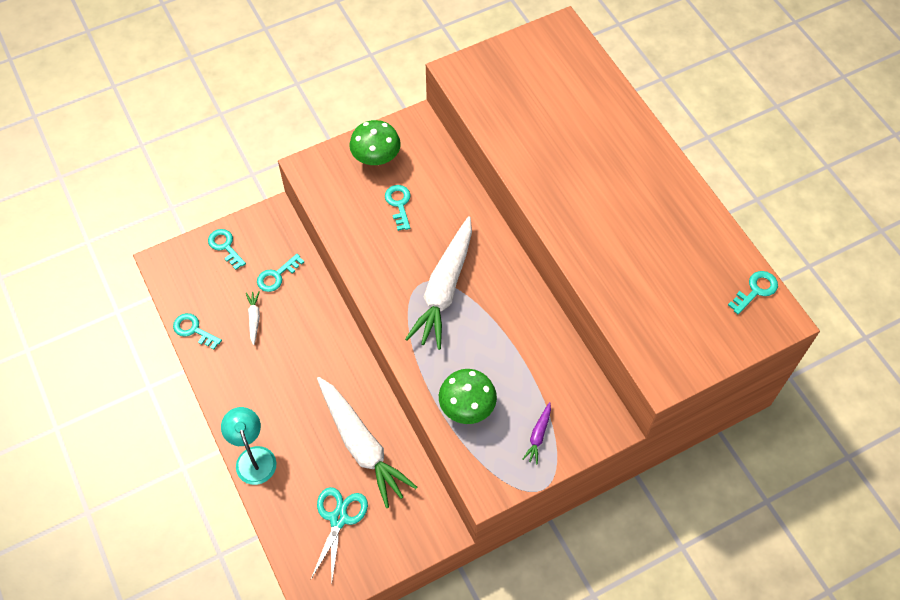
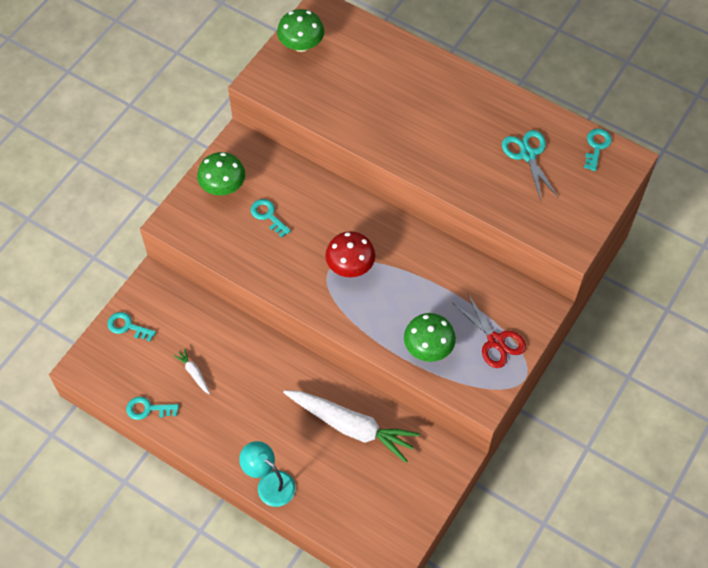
camera: 30 degrees left, 0 degrees up
(277, 276) = (189, 328): turquoise key -> none
(338, 518) = (370, 492): turquoise scissors -> turquoise scissors (527, 154)
(444, 289) = (350, 266): white carrot -> red mushroom
(520, 55) = (301, 45): none -> green mushroom
(538, 436) = (496, 341): purple carrot -> red scissors

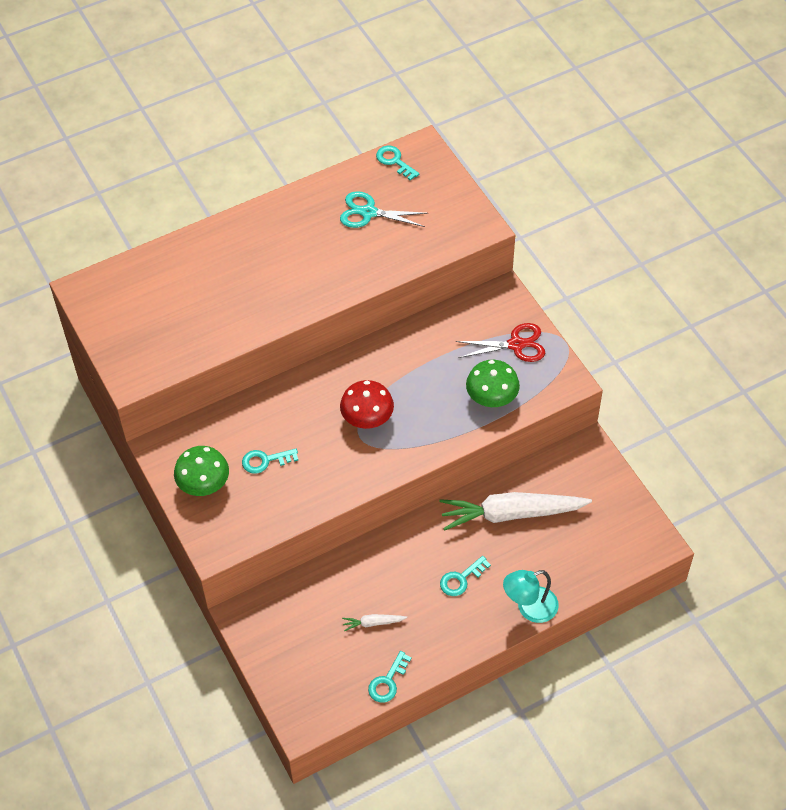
camera: 60 degrees left, 5 degrees down
(127, 326) = (281, 662): turquoise key -> turquoise key (461, 579)
(301, 45) = (114, 325): green mushroom -> none
(351, 427) = (511, 514): white carrot -> white carrot turned 150 degrees counterclockwise

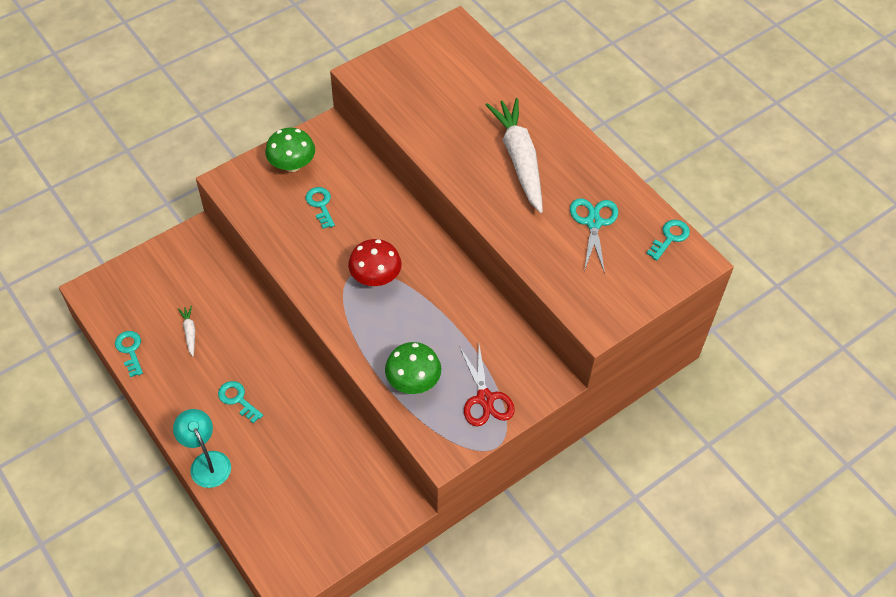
camera: 80 degrees right, 0 degrees up
(388, 682) = (130, 350): turquoise key -> turquoise key turned 45 degrees clockwise
(511, 514) = (313, 437): white carrot -> white carrot (519, 159)

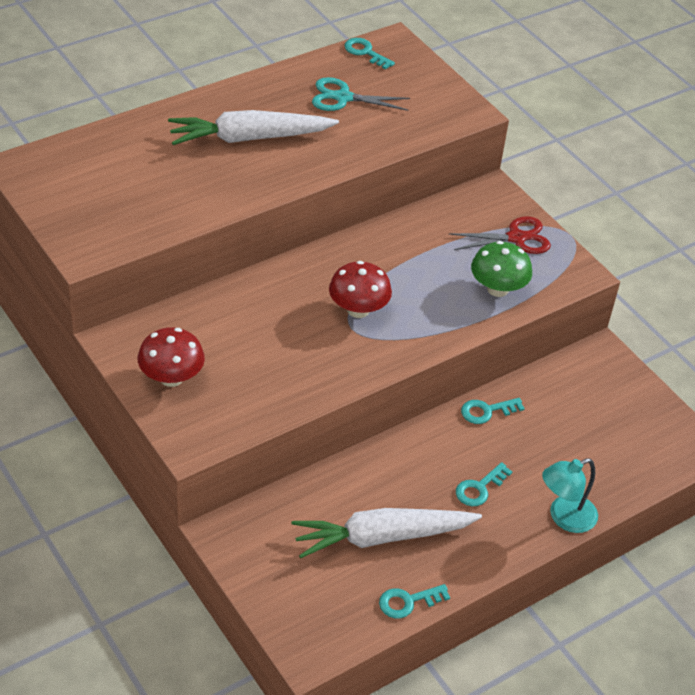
camera: 90 degrees left, 10 degrees down
(189, 332) = (381, 537): white carrot -> white carrot, size x2.43
(292, 165) = (171, 377): green mushroom -> red mushroom
(320, 205) = (243, 353): turquoise key -> turquoise key (486, 411)

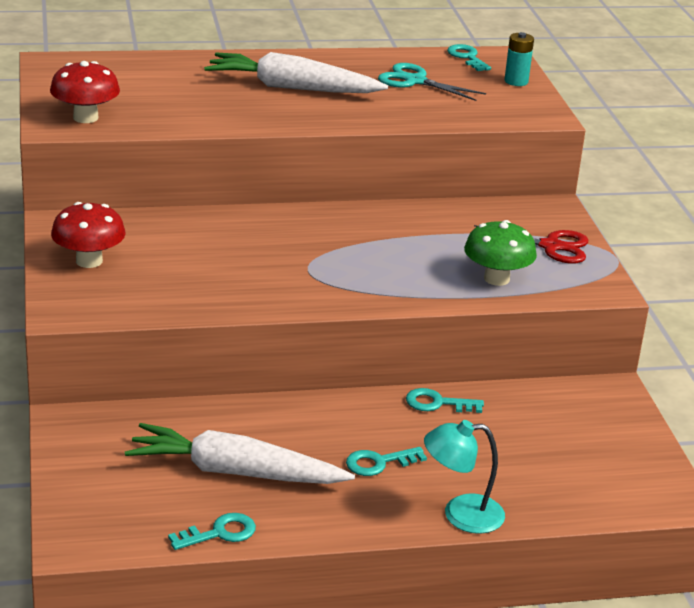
camera: 25 degrees right, 15 degrees down
(358, 309) = (327, 258): red mushroom -> red mushroom (85, 117)
(408, 602) = (220, 533): turquoise key -> turquoise key turned 150 degrees clockwise
(422, 73) = (516, 81): none -> turquoise battery

